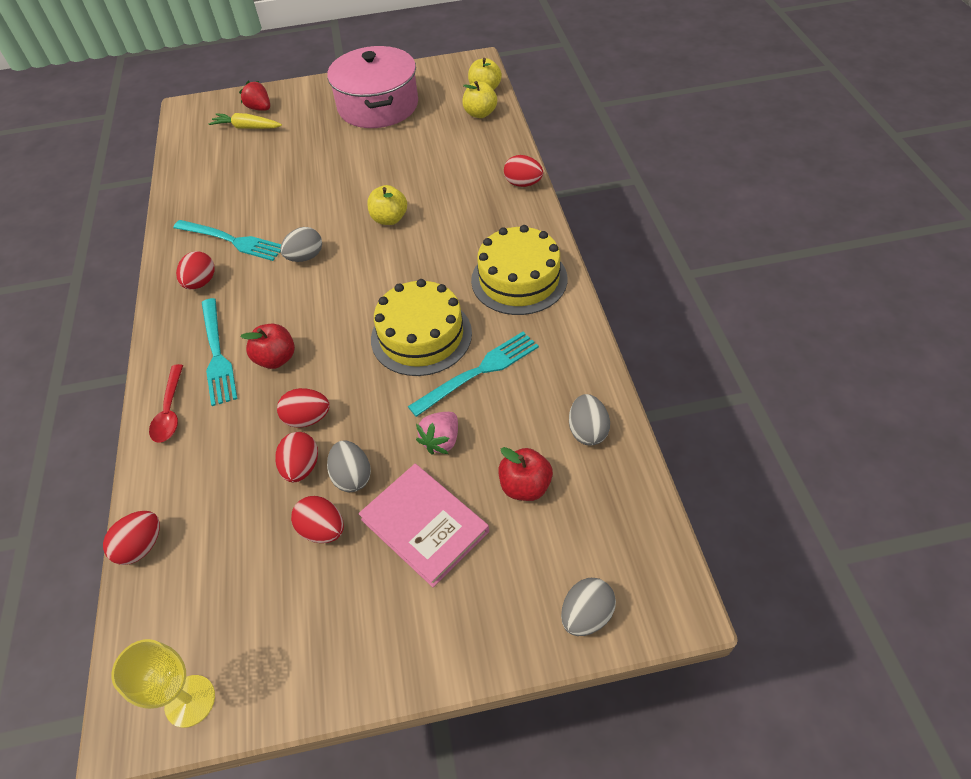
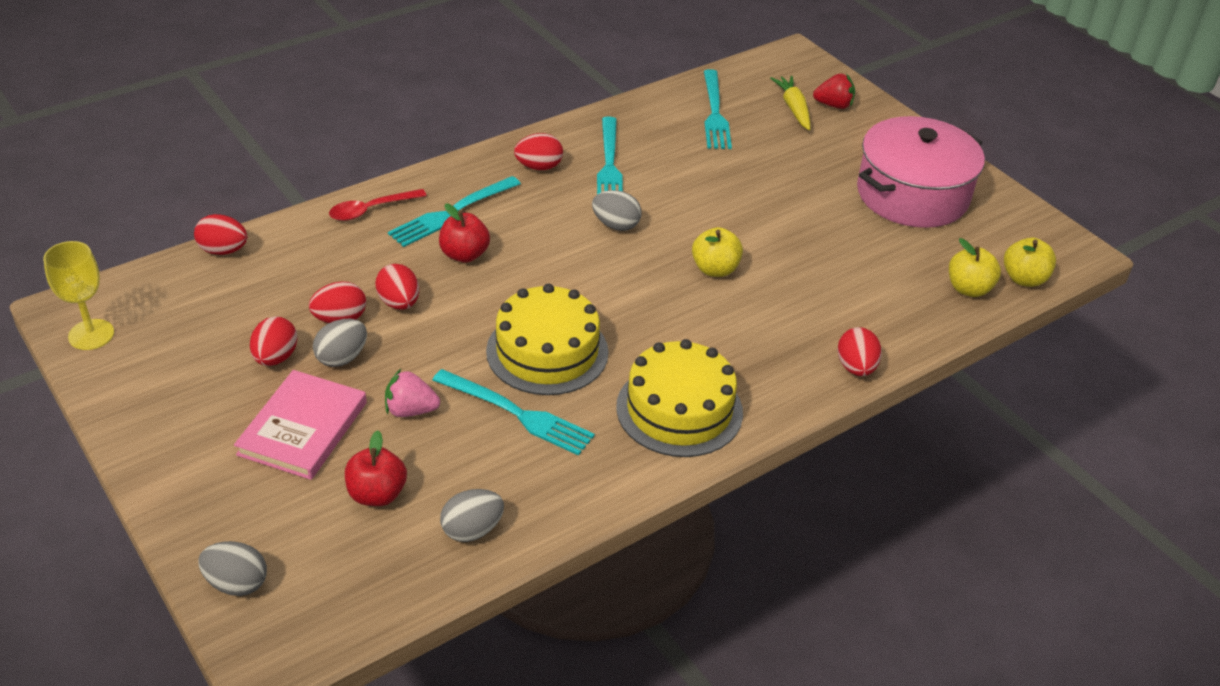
camera: 60 degrees right, 10 degrees down
(219, 167) = (715, 114): none -> turquoise fork
(259, 108) = (834, 105): red strawberry -> red strawberry turned 75 degrees clockwise

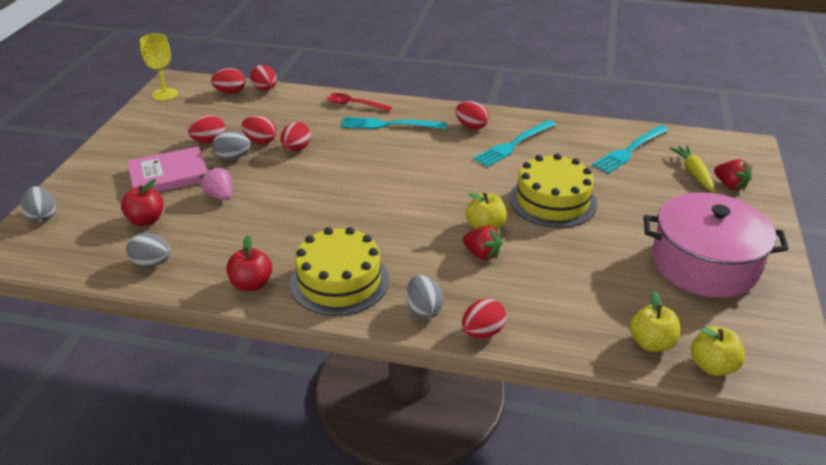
camera: 50 degrees right, 5 degrees down
(181, 280) = (230, 92): none -> red egg
(464, 254) = (362, 145): red apple -> red apple (251, 284)
(518, 414) = (260, 229): turquoise fork -> none
(547, 351) = (324, 210): yellow cake -> yellow cake (552, 201)
(616, 225) = (465, 174): grey egg -> grey egg (424, 310)
(751, 297) = (482, 254): none -> red strawberry
(793, 108) = (693, 173): yellow carrot -> yellow carrot turned 45 degrees counterclockwise

